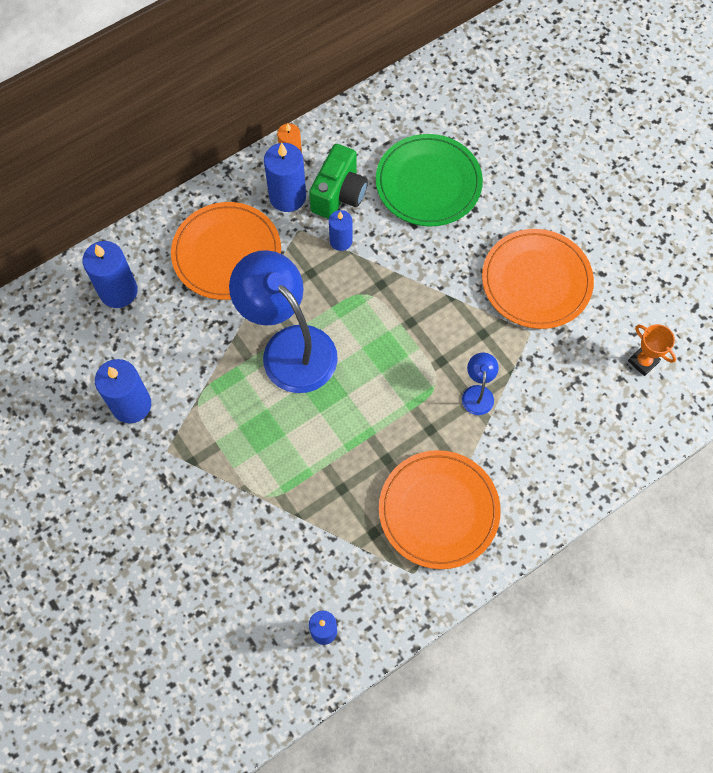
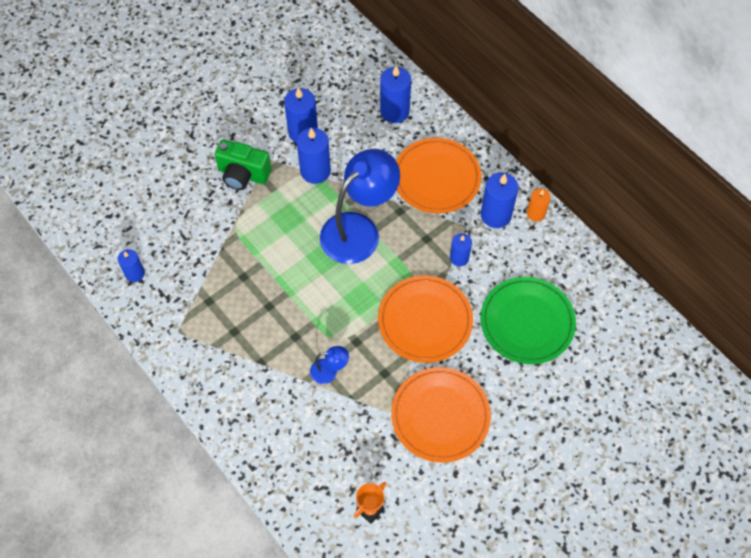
camera: 85 degrees right, 5 degrees down
(195, 393) = (315, 171): none -> blue candle
(339, 194) = (504, 253): green camera -> green camera (243, 175)
(438, 510) = (228, 346): orange plate -> orange plate (425, 320)

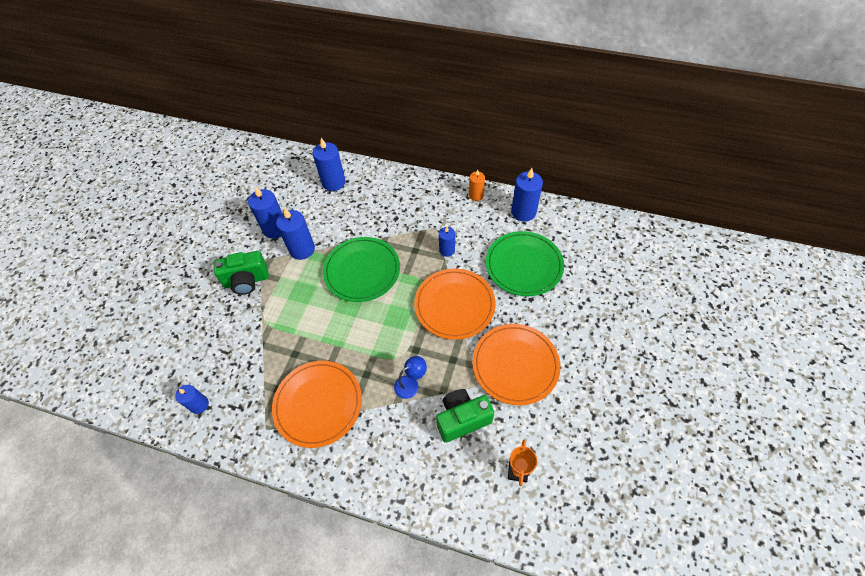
camera: 30 degrees left, 5 degrees down
(353, 433) = (462, 419): none -> green camera
(359, 229) = (362, 271): blue lamp -> green plate
(436, 178) = (393, 208): orange plate -> orange plate (318, 404)
(496, 215) = (450, 210): blue candle -> blue candle (523, 212)

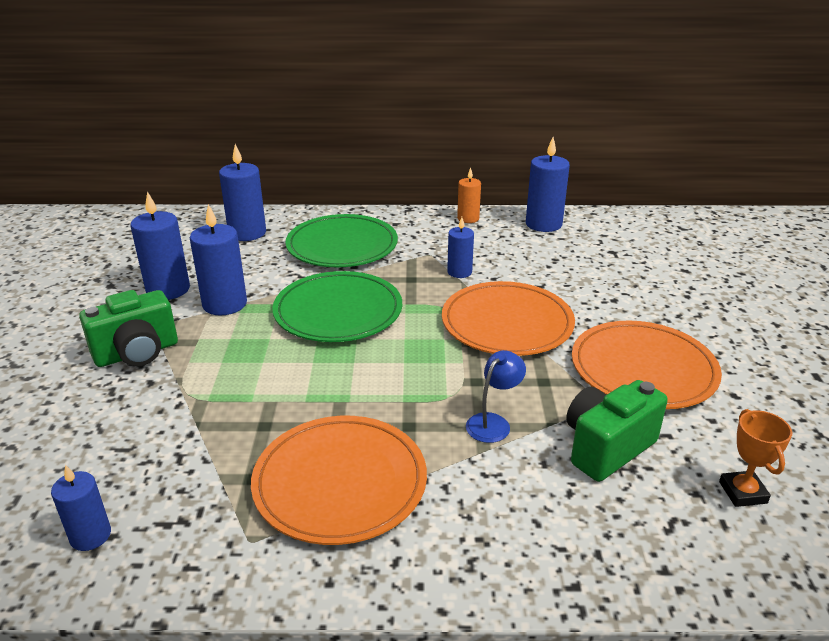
camera: 20 degrees left, 25 degrees down
(524, 265) = (580, 270): green plate -> green plate (342, 246)

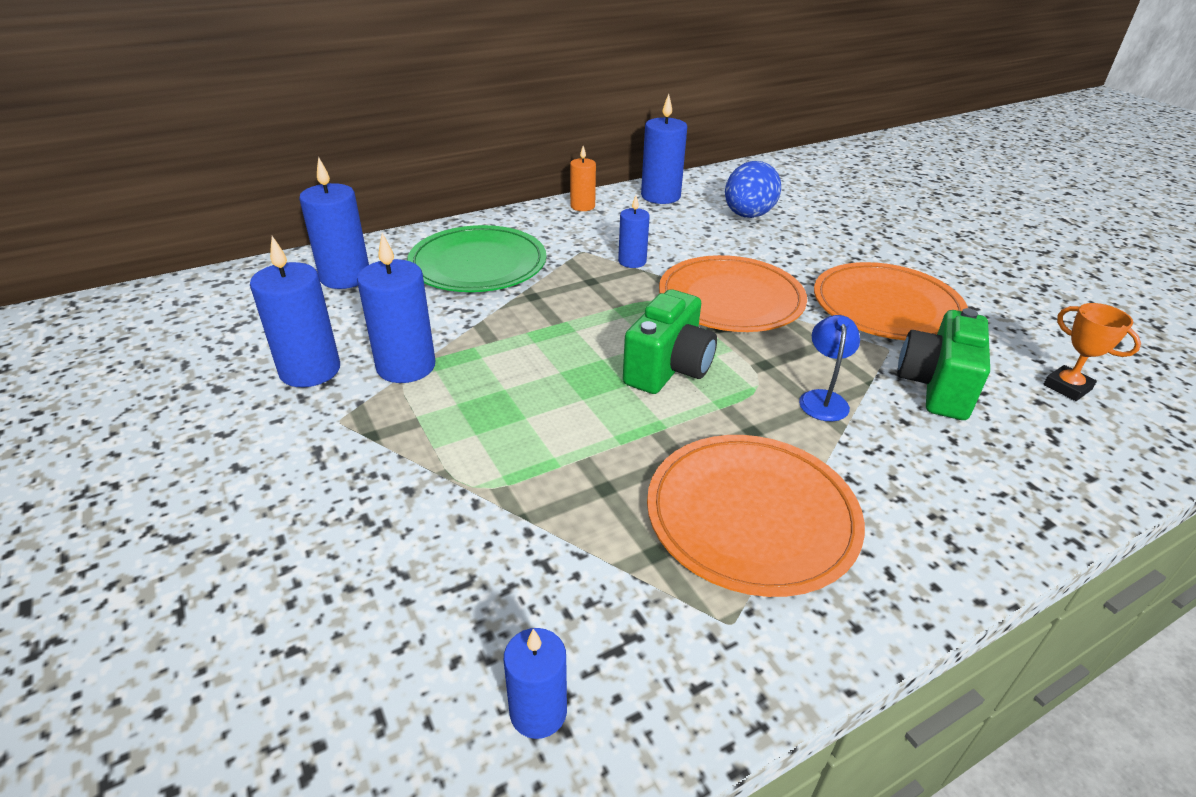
camera: 30 degrees left, 5 degrees up
(137, 353) = (352, 461): green camera -> green camera (668, 369)
(338, 311) = (550, 336): green plate -> none
(604, 258) = (748, 216): none -> blue egg

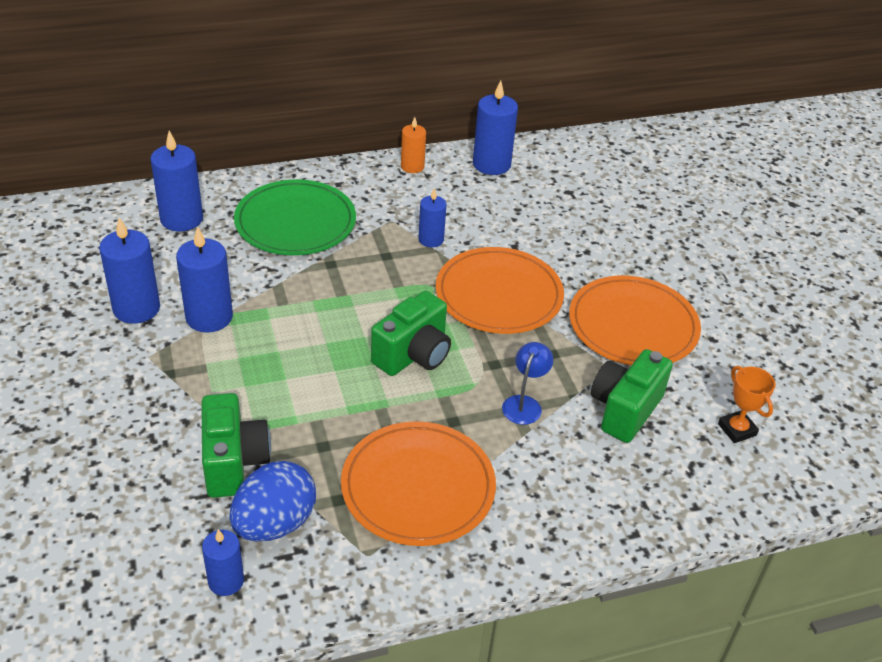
camera: 10 degrees right, 5 degrees up
(492, 530) = (234, 462): none -> green camera
(748, 216) = (564, 201): blue egg -> blue egg (274, 523)

